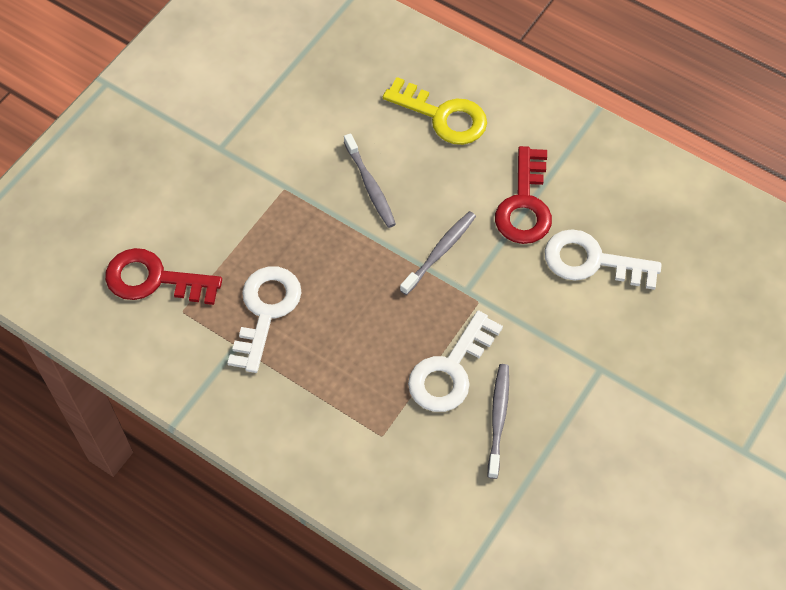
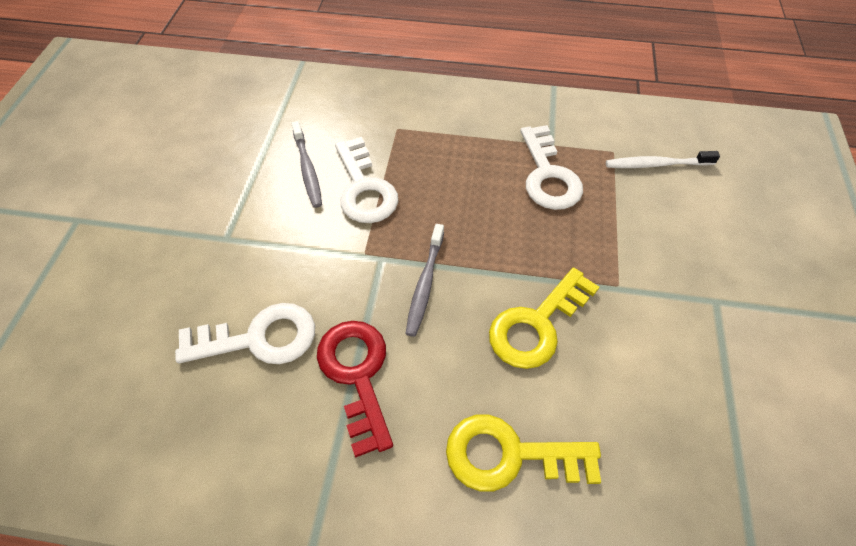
camera: 155 degrees right, 5 degrees down
(154, 279) = (657, 164): red key -> white toothbrush
(370, 185) = (537, 325): grey toothbrush -> yellow key
(450, 370) = (364, 188): white key -> white key turned 150 degrees clockwise

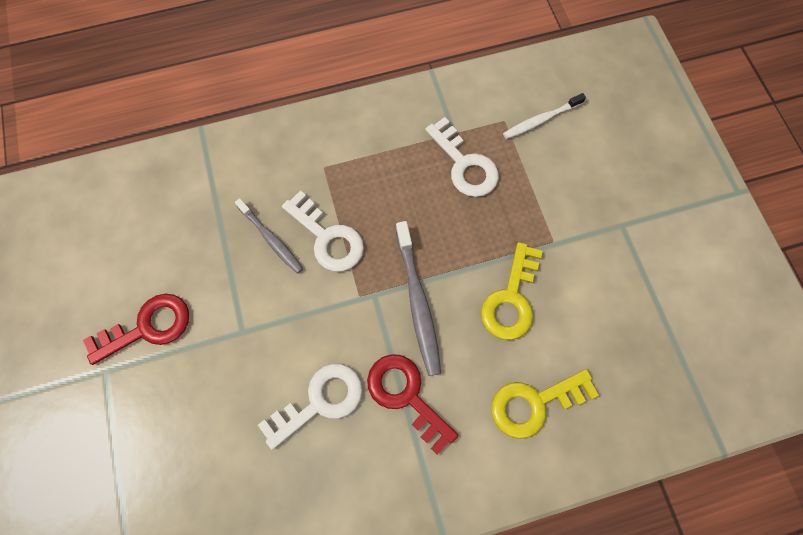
camera: 25 degrees left, 15 degrees up
(142, 198) = (148, 327): none -> red key
(425, 284) = (418, 302): grey toothbrush -> grey toothbrush, size x1.53

